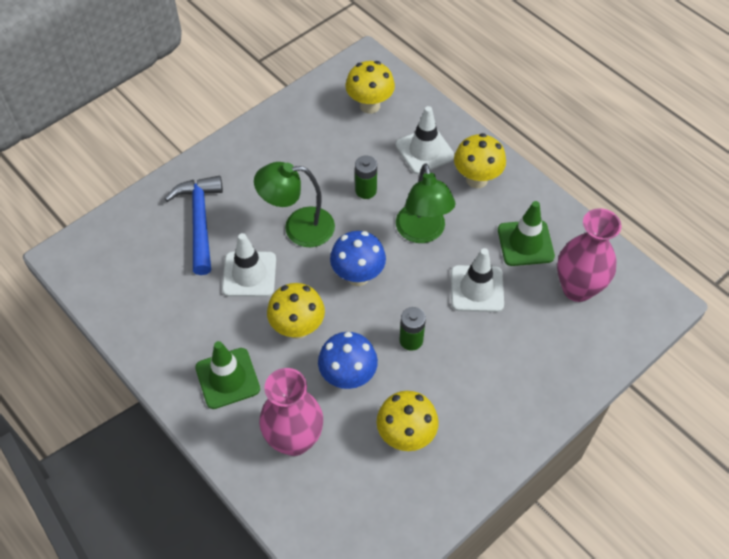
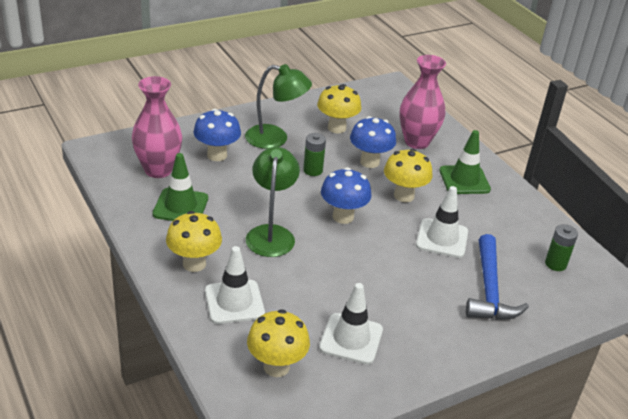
camera: 170 degrees left, 20 degrees down
(298, 227) = (390, 263): green lamp -> green lamp (275, 139)
(366, 190) = (313, 279): green battery -> green battery (555, 264)
(477, 289) = (243, 187): white traffic cone -> white traffic cone (351, 339)
(528, 332) = (217, 155): none -> blue mushroom

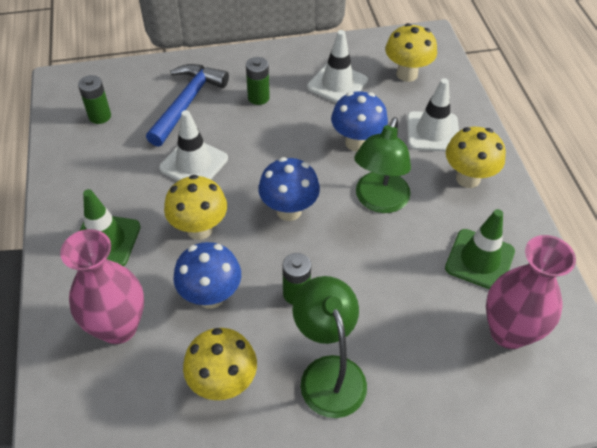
camera: 160 degrees left, 15 degrees up
(217, 155) = (424, 349): blue mushroom -> blue mushroom (356, 142)
(275, 139) = (328, 372): green lamp -> green lamp turned 45 degrees clockwise
(425, 308) = (258, 97): none -> green battery

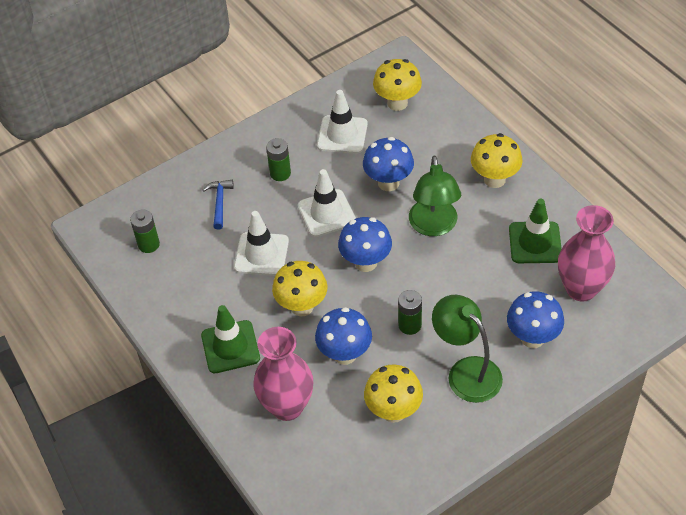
camera: 20 degrees left, 0 degrees up
(187, 103) = (219, 203): blue hammer -> blue hammer, size x0.55
(424, 366) = (532, 338): none -> blue mushroom
(432, 132) = (446, 149): white traffic cone -> white traffic cone (326, 213)

